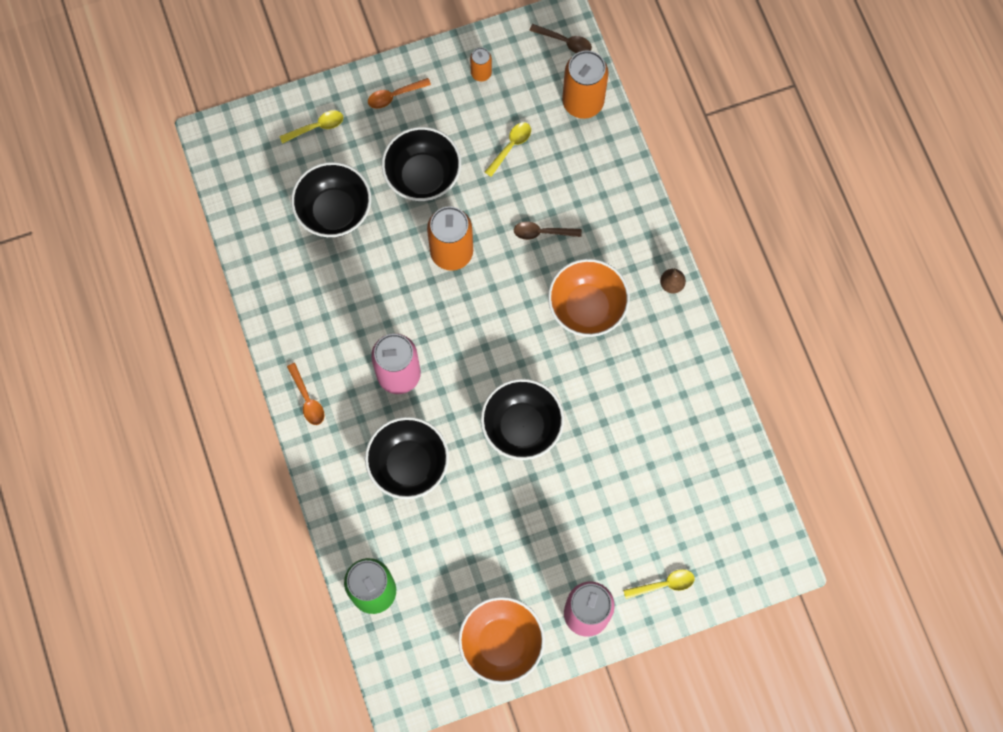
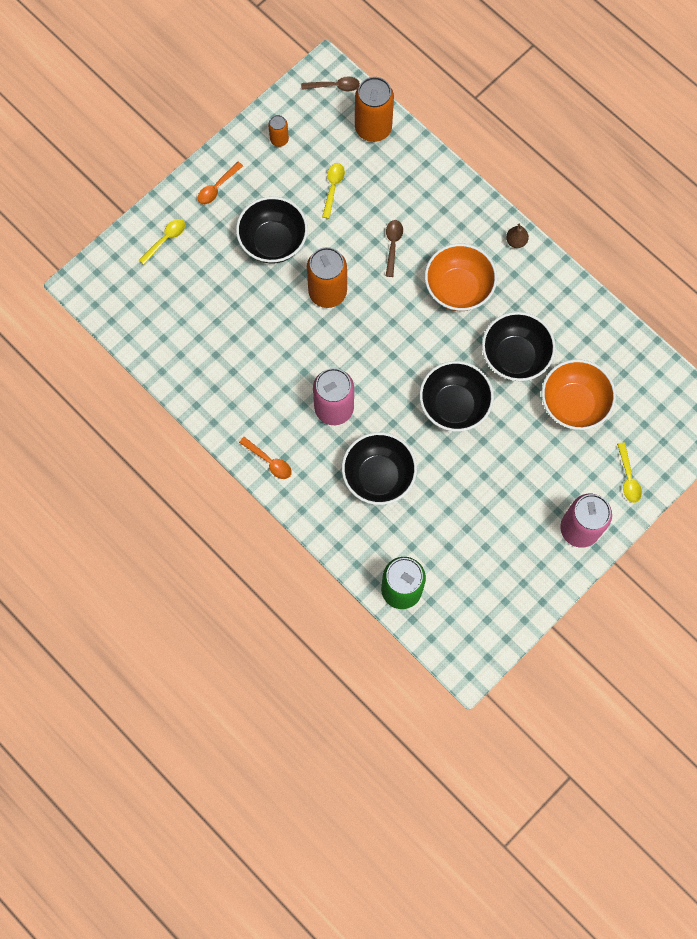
camera: 25 degrees left, 0 degrees up
(334, 211) = (215, 301): black bowl -> black bowl (515, 356)
(501, 643) = (524, 583): orange bowl -> orange bowl (573, 404)
(542, 232) = (392, 245): brown spoon -> brown spoon turned 120 degrees clockwise
(664, 584) = (628, 478): yellow spoon -> yellow spoon turned 120 degrees clockwise

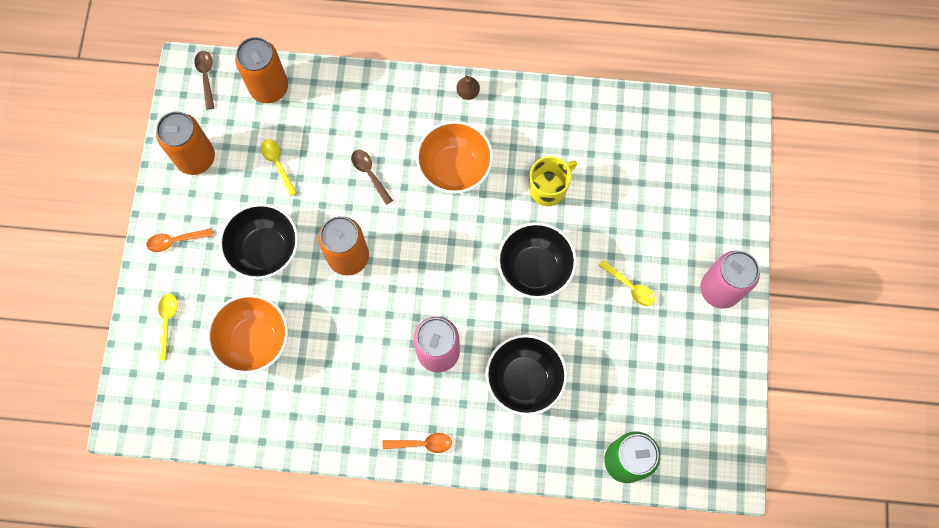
camera: 40 degrees left, 0 degrees up
(217, 187) = (175, 241): orange spoon -> orange spoon turned 75 degrees clockwise
(279, 140) = (196, 158): orange can -> orange can, size x1.99
(334, 86) = (206, 76): brown spoon -> brown spoon turned 60 degrees counterclockwise
(515, 356) = (548, 188): black bowl -> yellow mug
(573, 404) = (627, 190): orange bowl -> orange bowl (254, 340)
(628, 478) = (720, 216): yellow spoon -> yellow spoon (630, 286)

